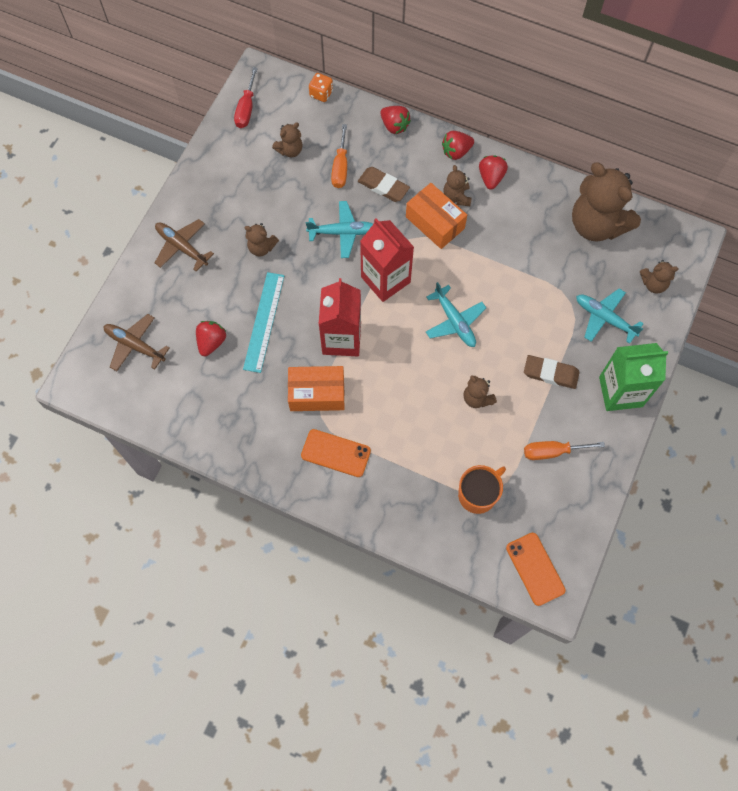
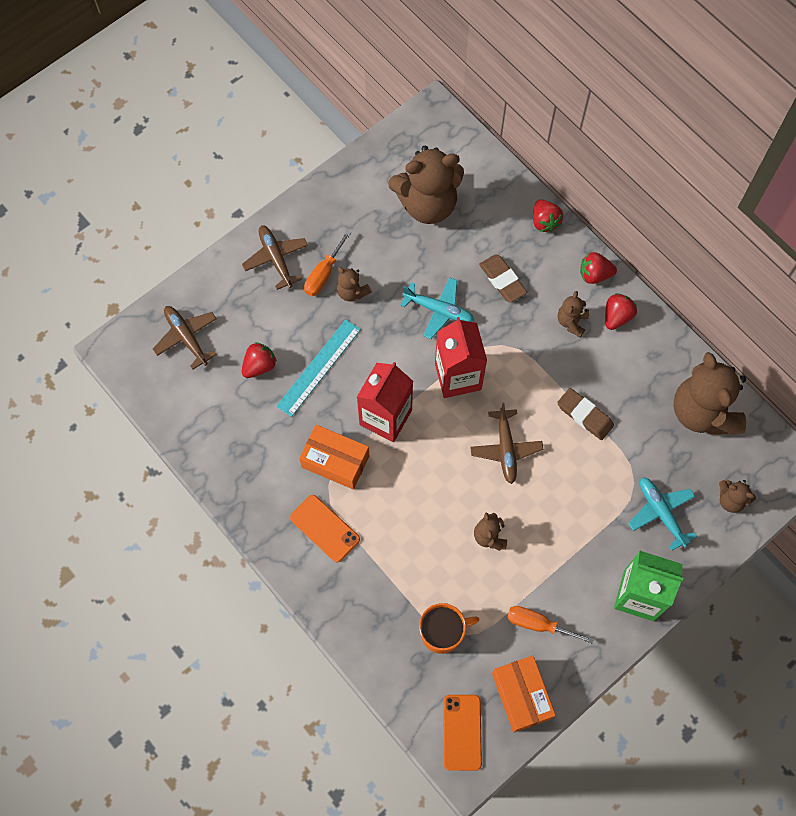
camera: 25 degrees right, 0 degrees up
(246, 109) = (405, 143): red screwdriver -> none
(290, 150) = (427, 204): brown teddy bear -> brown teddy bear, size x2.17
(321, 93) = (487, 158): orange dice -> none
(340, 167) = (469, 242): orange screwdriver -> orange screwdriver (324, 274)
(435, 223) = (536, 339): orange box -> orange box (521, 696)
(454, 321) = (506, 449): turquoise plane -> brown plane
(550, 373) = (576, 545): brown eraser -> brown eraser (584, 415)

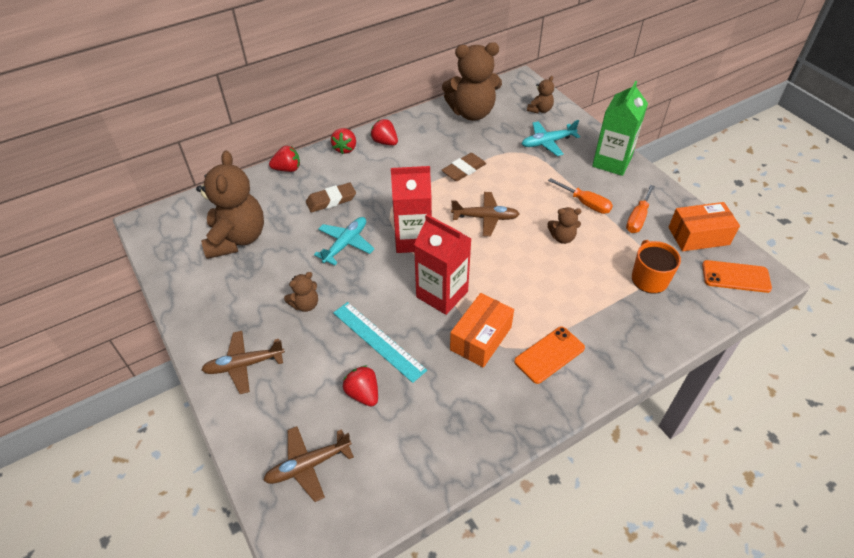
camera: 80 degrees left, 20 degrees down
(324, 274) = (277, 325): orange screwdriver -> orange screwdriver (585, 203)
(571, 322) = (382, 166): brown teddy bear -> none

